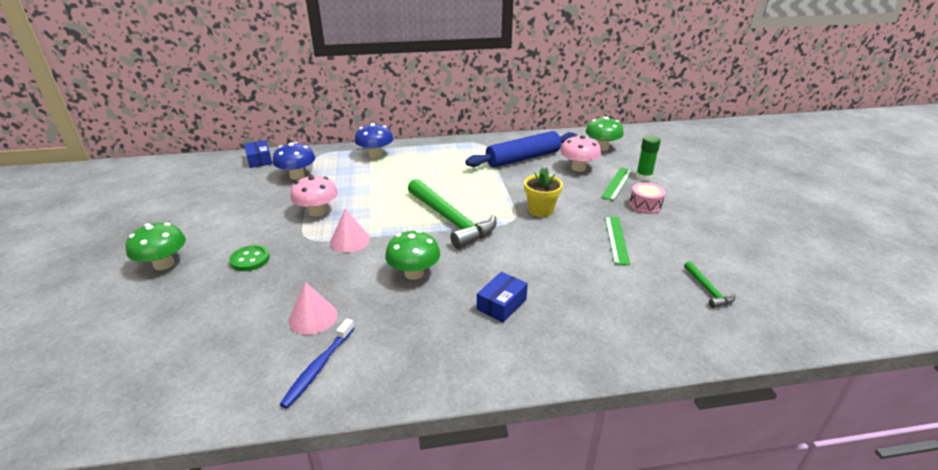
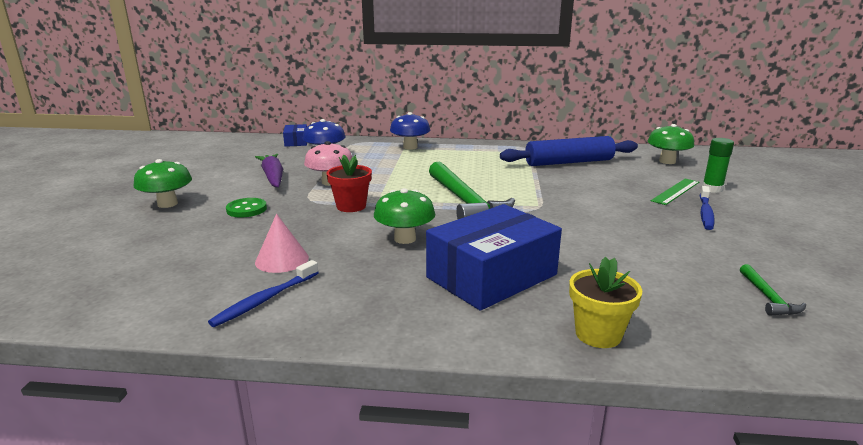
camera: 15 degrees right, 10 degrees down
(257, 212) = (273, 177): none -> purple carrot
(350, 240) = (351, 206): pink cone -> red flower pot
(501, 304) = (491, 276): blue box -> blue box, size x2.08
(540, 210) = (572, 204): yellow flower pot -> yellow flower pot (598, 334)
(578, 168) = (631, 175): pink mushroom -> none
(616, 239) = (657, 238): green ruler -> none
(645, 205) = (705, 213): pink drum -> blue toothbrush

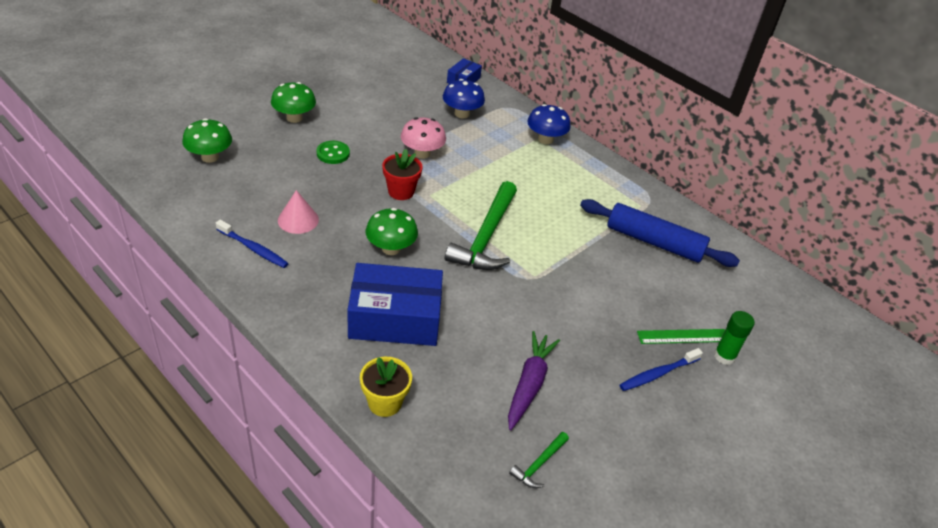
camera: 35 degrees right, 20 degrees up
(265, 300) = (253, 249): blue toothbrush -> blue toothbrush turned 135 degrees counterclockwise
(273, 177) = (391, 123): purple carrot -> purple carrot (529, 384)
(667, 161) = (756, 298): green mushroom -> green mushroom (210, 157)

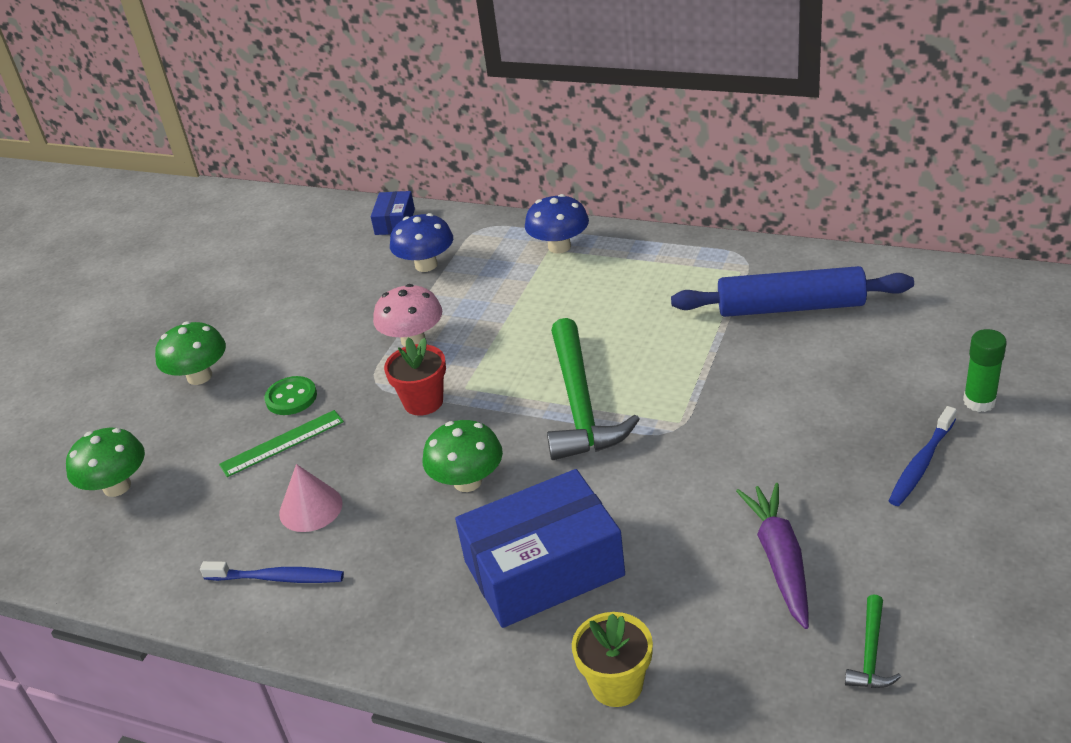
camera: 15 degrees left, 5 degrees down
(683, 336) = (914, 403): green ruler -> green ruler (282, 443)

